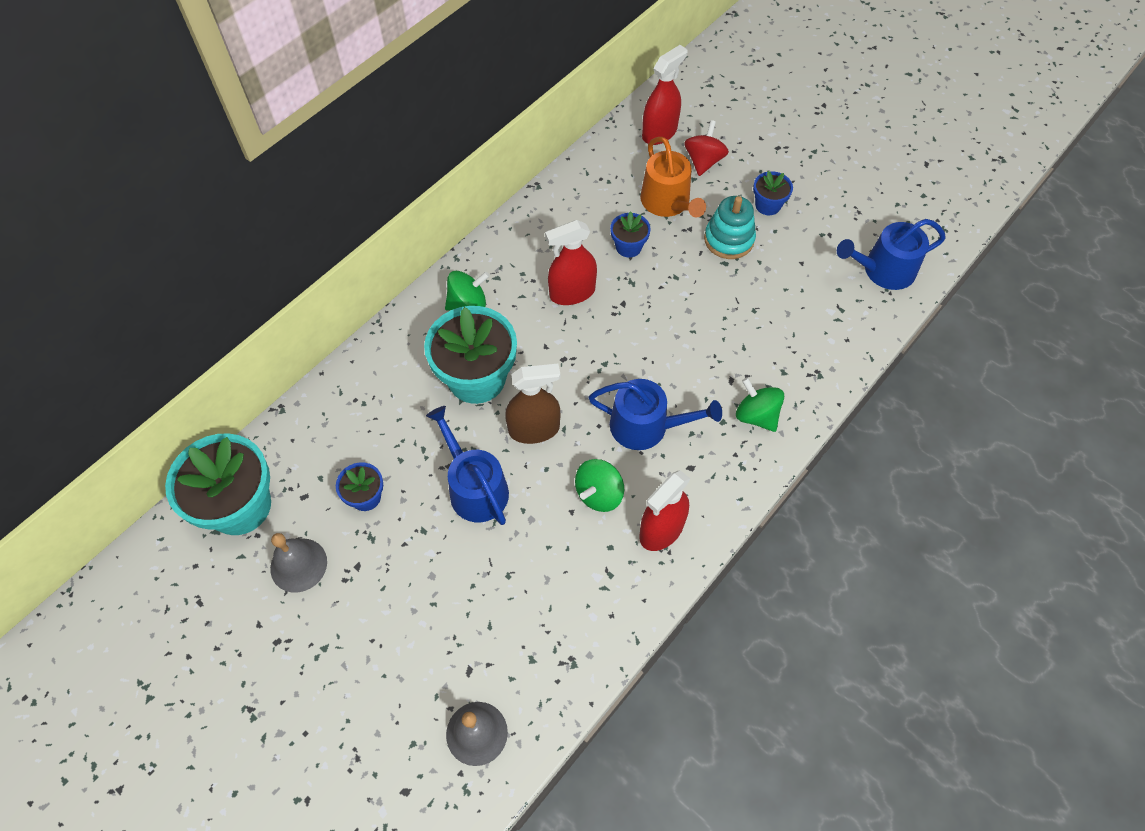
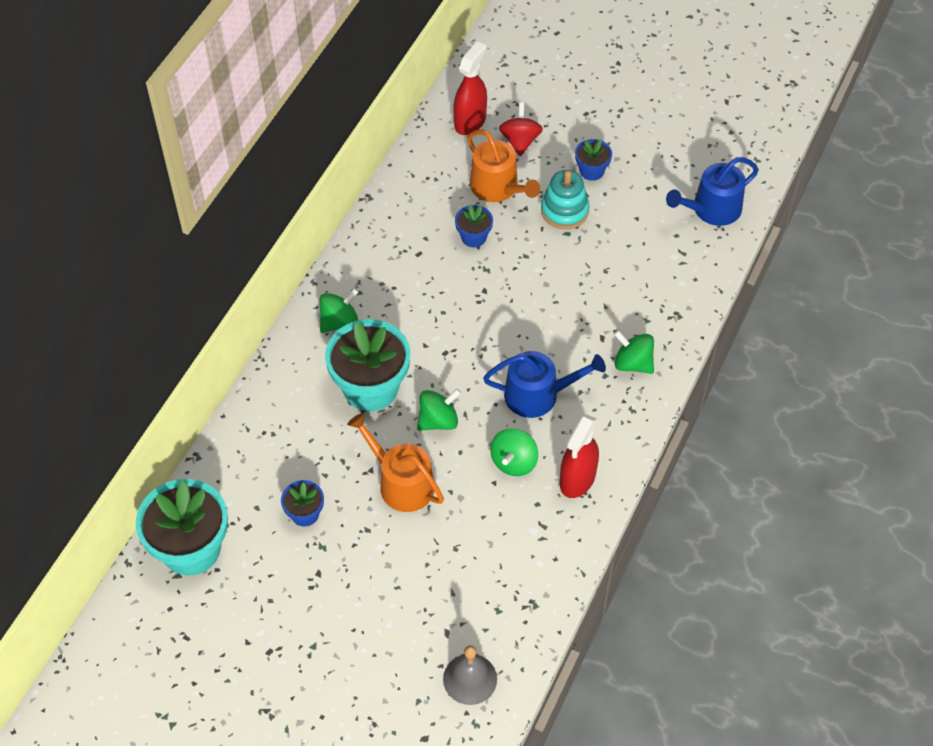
camera: 15 degrees left, 5 degrees down
(298, 565) = (265, 585): grey bell -> none
(474, 487) = (401, 483): blue watering can -> orange watering can
(534, 429) = (438, 420): brown spray bottle -> green spinning top
(572, 293) = (434, 291): red spray bottle -> none

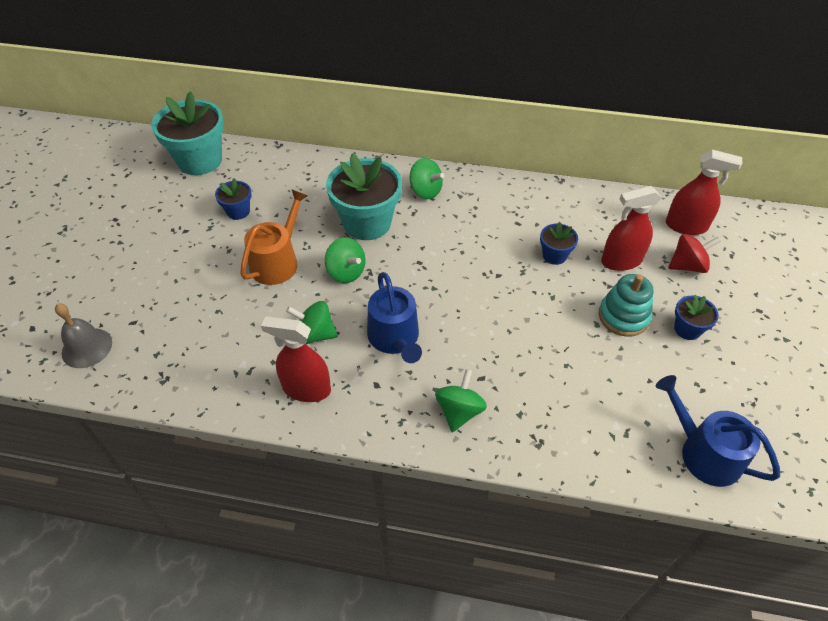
camera: 75 degrees right, 5 degrees down
(498, 188) = (621, 261): orange watering can -> red spray bottle

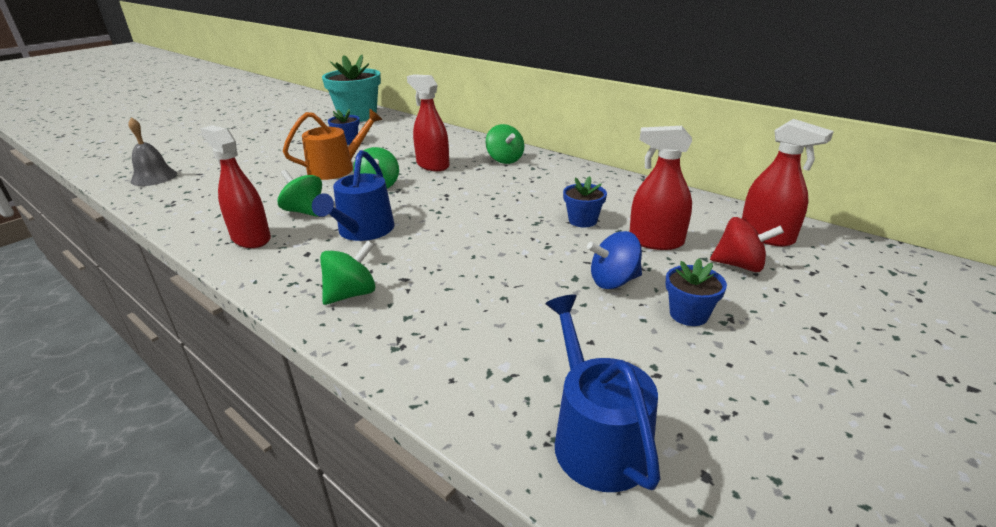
camera: 30 degrees right, 20 degrees down
(367, 223) = (432, 165): turquoise flower pot -> red spray bottle
(623, 316) = (613, 281): turquoise stacking toy -> blue spinning top

